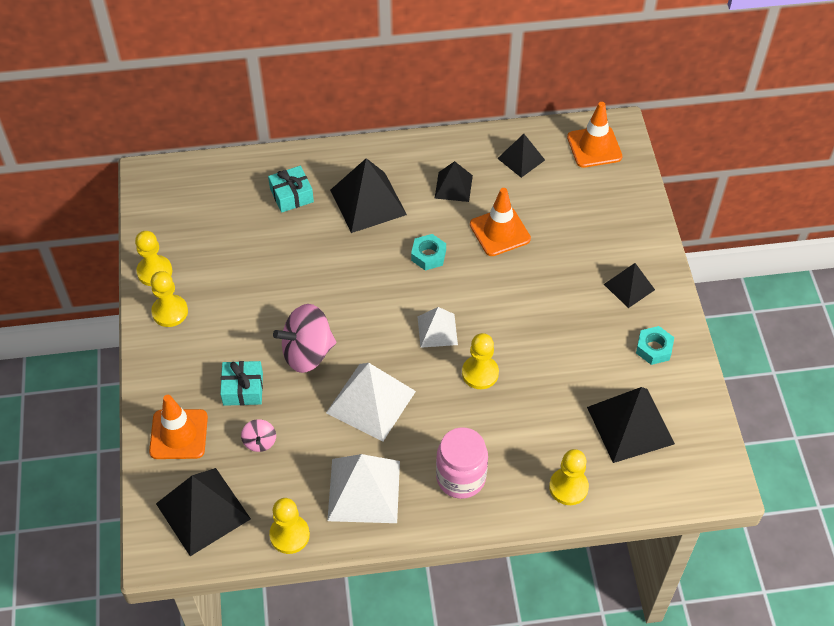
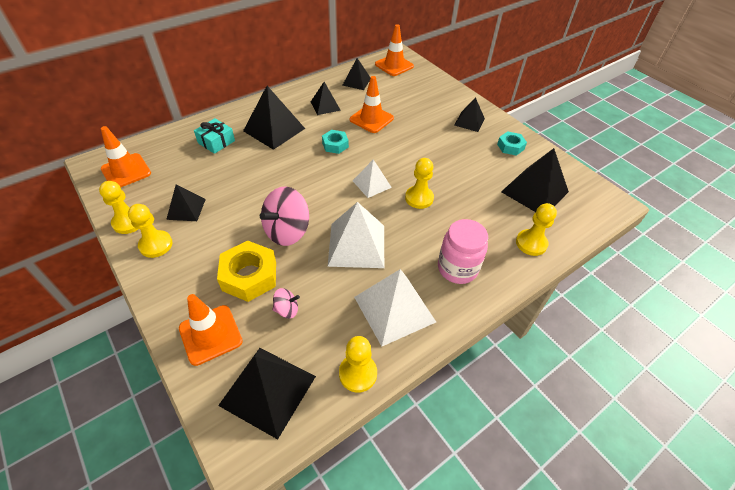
camera: 30 degrees left, 5 degrees down
(177, 201) = (126, 171): none -> orange traffic cone
(218, 279) = (186, 209): none -> black pyramid
(243, 389) = (249, 276): turquoise gift -> yellow nut
(260, 442) = (287, 310): pink spinning top -> pink spinning top turned 60 degrees counterclockwise

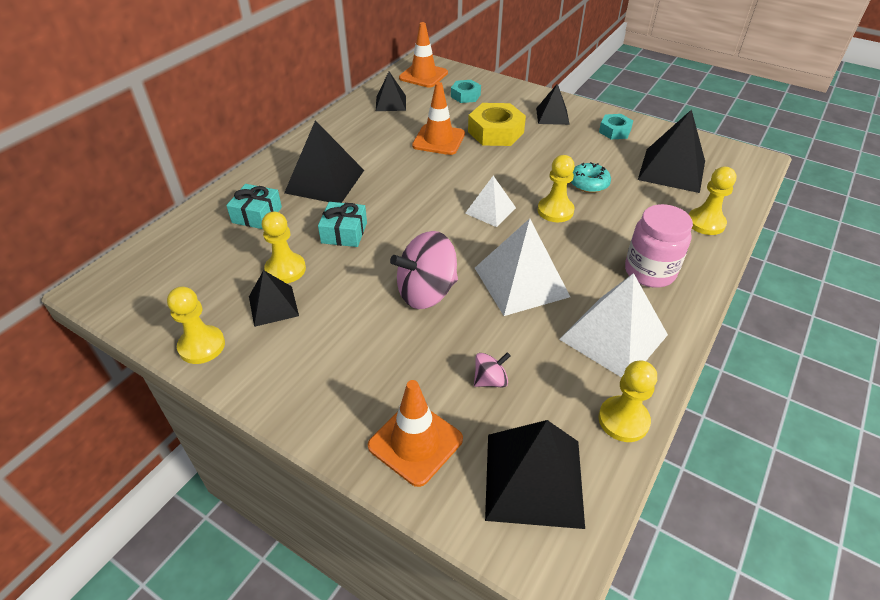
camera: 20 degrees left, 5 degrees down
(126, 171) = (151, 284): orange traffic cone -> none
(156, 245) = (262, 361): yellow pawn -> yellow pawn (285, 269)
(249, 276) = (416, 358): yellow nut -> yellow nut (496, 132)
(262, 171) = (344, 233): none -> turquoise gift
(287, 231) = (426, 292): pink spinning top -> pink spinning top turned 45 degrees clockwise
(325, 106) = (371, 138): black pyramid -> none
(335, 145) = (415, 179): turquoise nut -> turquoise nut (465, 96)
(459, 184) = (588, 184): none -> turquoise donut

